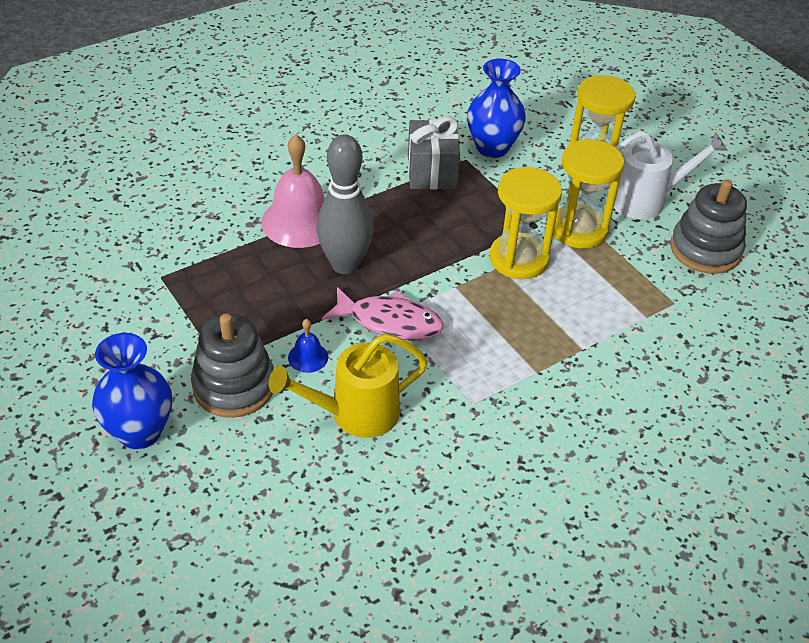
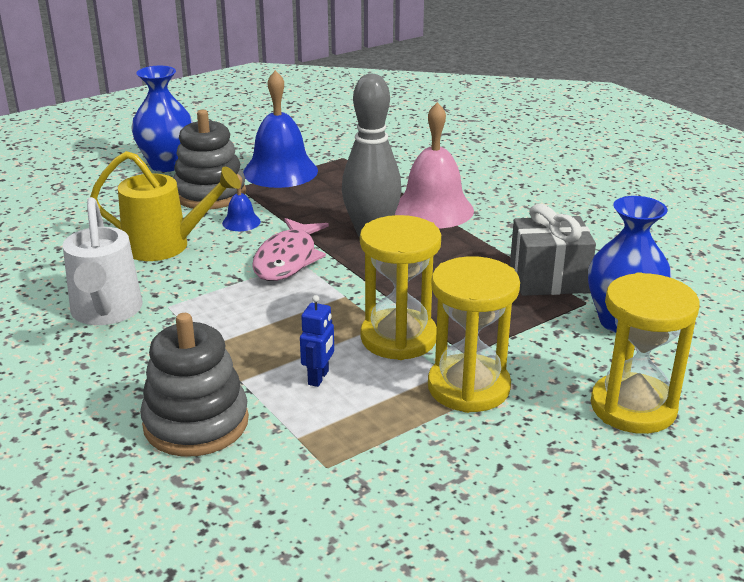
camera: 90 degrees right, 15 degrees down
(185, 328) = (280, 171): none -> blue bell
(354, 414) = (166, 246): yellow watering can -> yellow watering can turned 120 degrees clockwise
(575, 304) = (319, 378): none -> blue robot
(646, 200) = (559, 457): white watering can -> white watering can (106, 312)
(705, 250) = (452, 512): grey stacking toy -> grey stacking toy (196, 423)

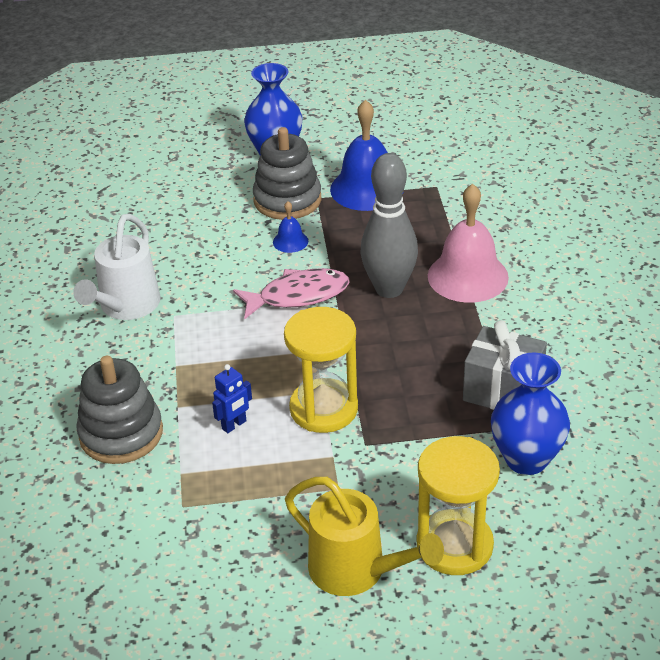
camera: 30 degrees right, 10 degrees up
(166, 246) = (214, 250): yellow watering can -> yellow watering can (357, 571)
(287, 259) = (298, 296): pink fish -> pink fish turned 150 degrees counterclockwise
(468, 387) = (339, 476): yellow hourglass -> none

